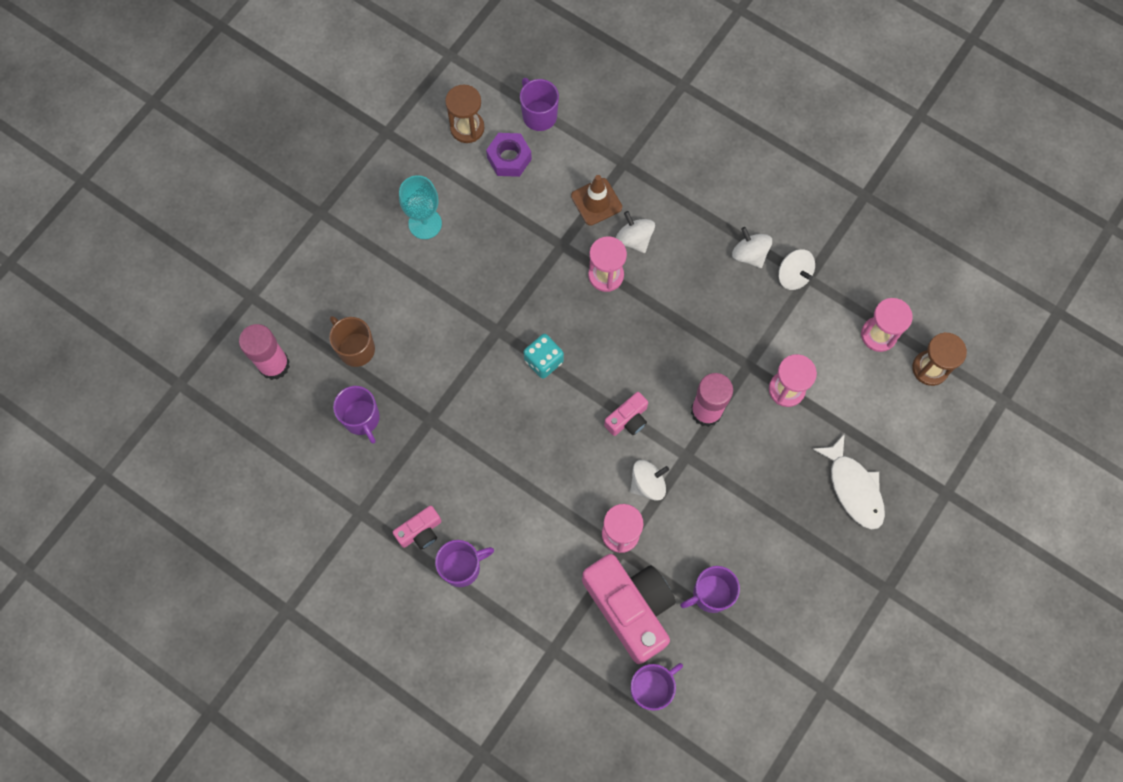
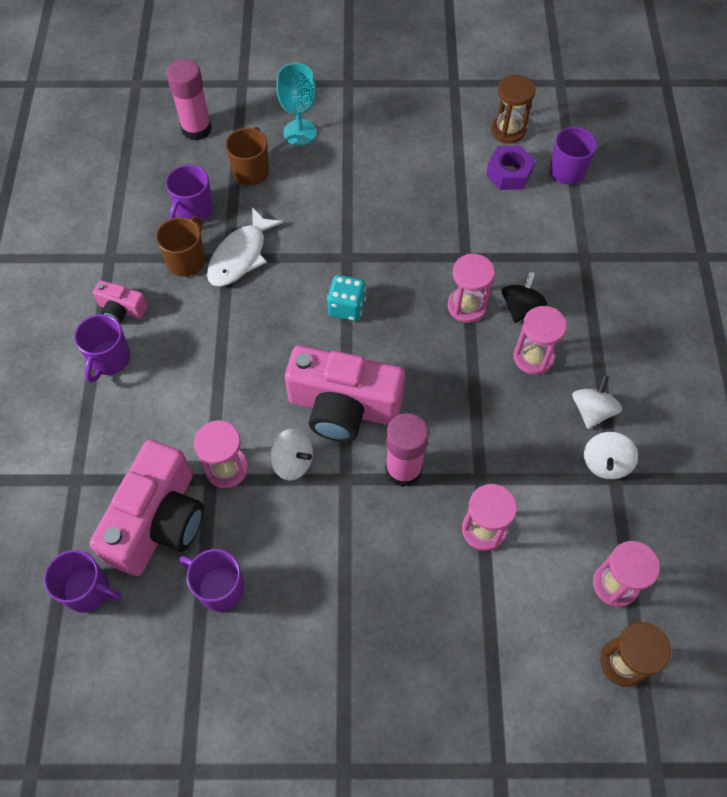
camera: 55 degrees right, 10 degrees down
(409, 453) = (187, 260): none -> brown mug
(425, 224) = (398, 152): turquoise goblet -> turquoise goblet (300, 132)
(462, 567) = (109, 359): purple mug -> purple mug turned 75 degrees clockwise
(596, 202) = (529, 258): brown traffic cone -> none
(627, 419) = (343, 407): pink camera -> pink camera, size x2.16
(634, 239) = (520, 307): white spinning top -> black spinning top
(681, 261) = (533, 357): none -> pink hourglass
(853, 488) = (430, 662): white fish -> white fish (240, 256)

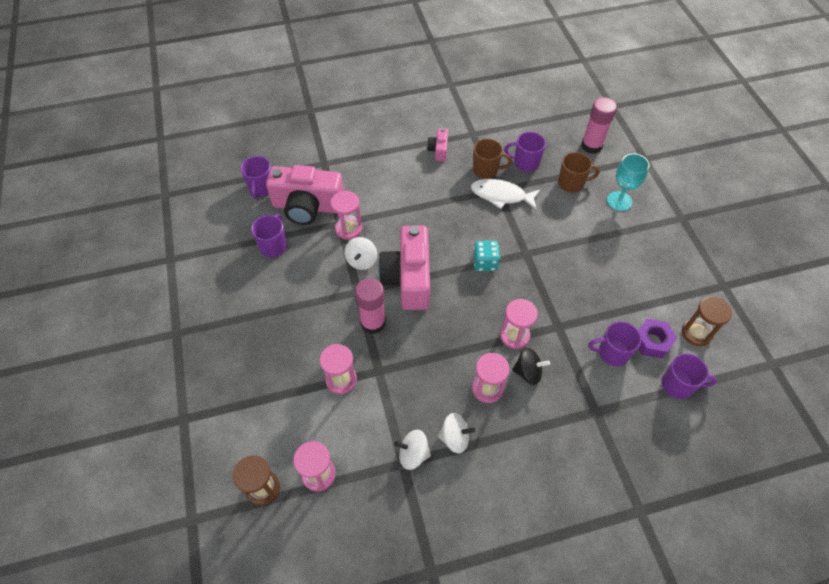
camera: 75 degrees right, 5 degrees down
(109, 359) = (403, 155): purple mug -> purple mug (612, 353)

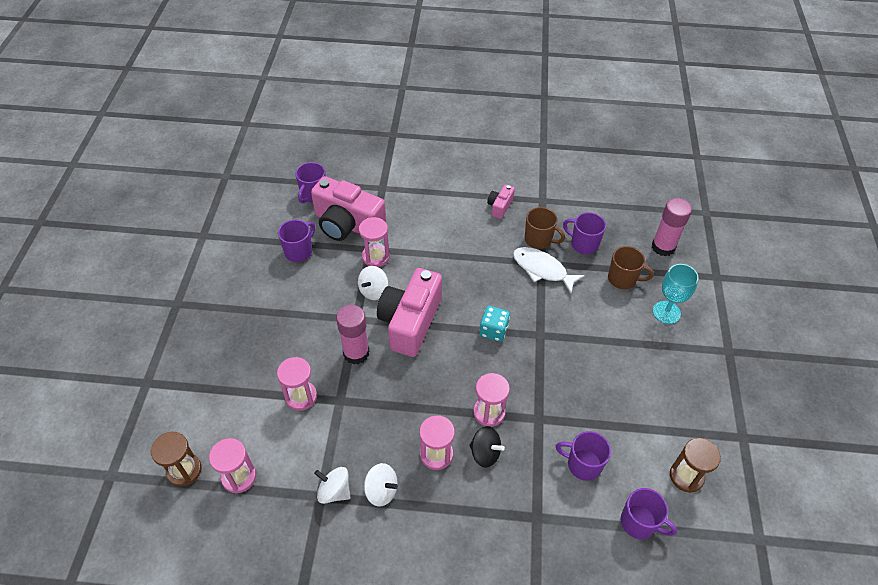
camera: 20 degrees right, 5 degrees down
(652, 341) = (632, 468): purple nut -> none

